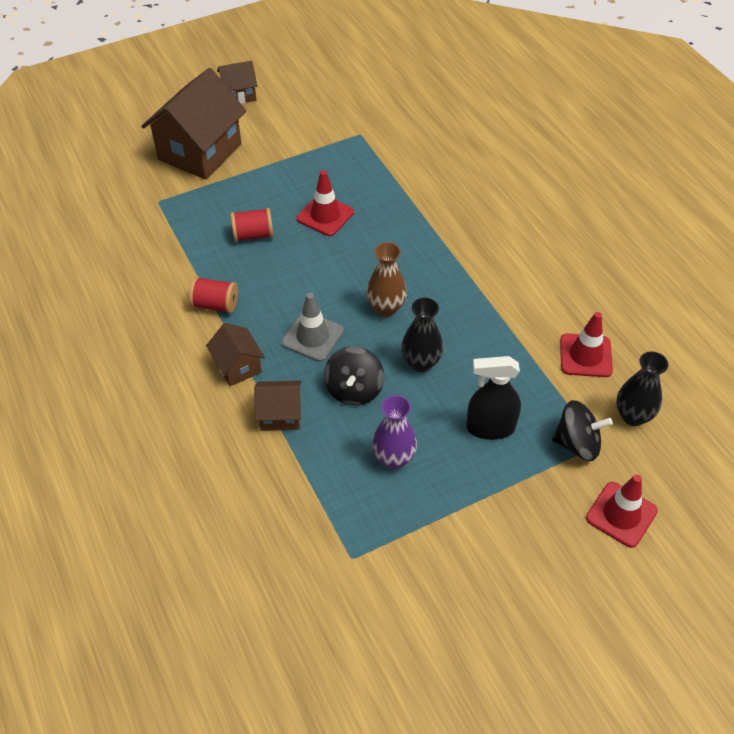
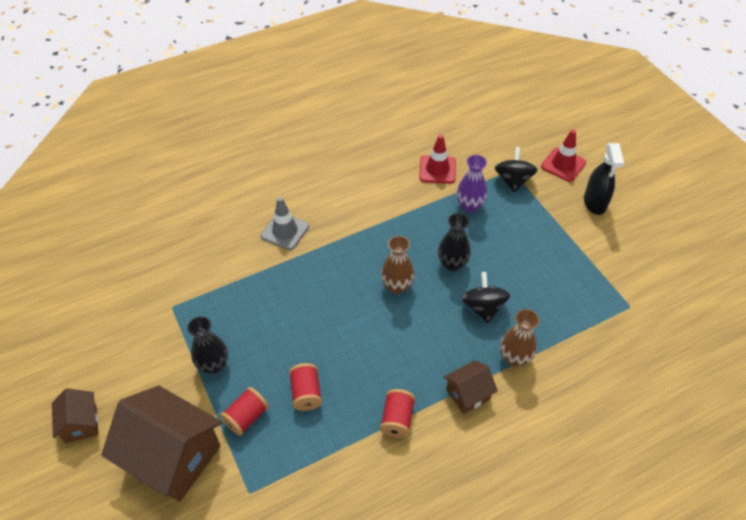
camera: 90 degrees left, 0 degrees up
(232, 194) = (246, 417): none -> red spool
(280, 415) = (515, 358): brown house -> brown vase
(312, 337) = (431, 338): grey traffic cone -> grey traffic cone (285, 231)
(325, 215) = (284, 333): red traffic cone -> none
(354, 389) = (483, 307): black spinning top -> black spinning top turned 105 degrees counterclockwise
(393, 459) = (543, 281): purple vase -> purple vase (469, 206)
(490, 427) = (507, 225): black spray bottle -> black spray bottle (595, 203)
(633, 416) = (486, 151): black vase -> black vase (213, 365)

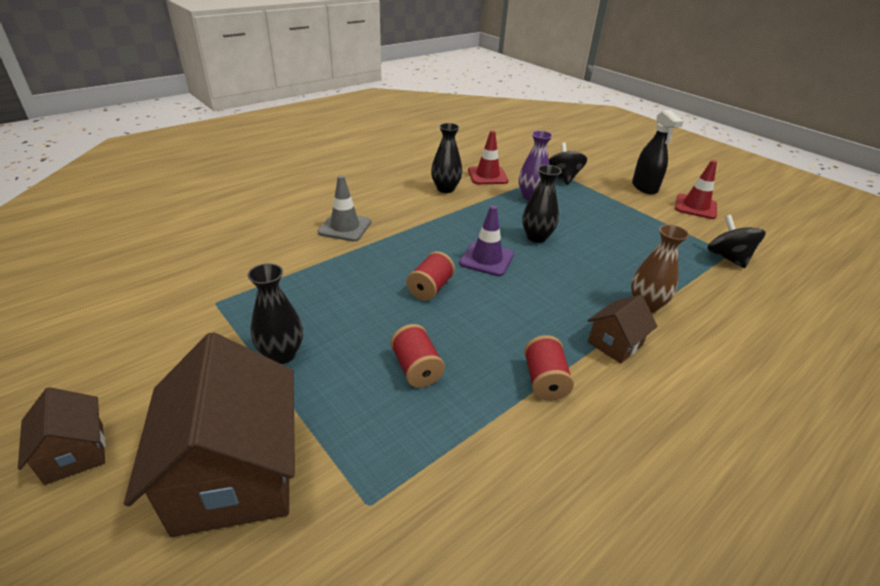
camera: 15 degrees left, 15 degrees down
(173, 457) = (235, 474): brown house -> brown house turned 60 degrees clockwise
(246, 417) = (341, 406): red spool -> red spool (430, 288)
(389, 186) = (445, 189): none -> black vase
(397, 286) = (486, 259): brown vase -> purple traffic cone
(483, 307) = (587, 267): black spinning top -> black spinning top (727, 258)
(563, 165) = (600, 166): red traffic cone -> red traffic cone (695, 207)

